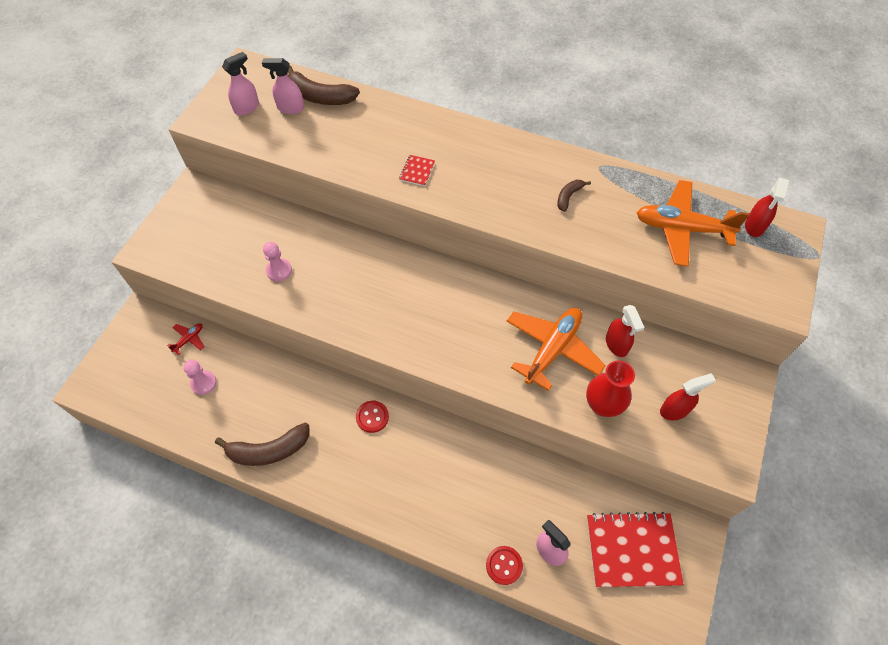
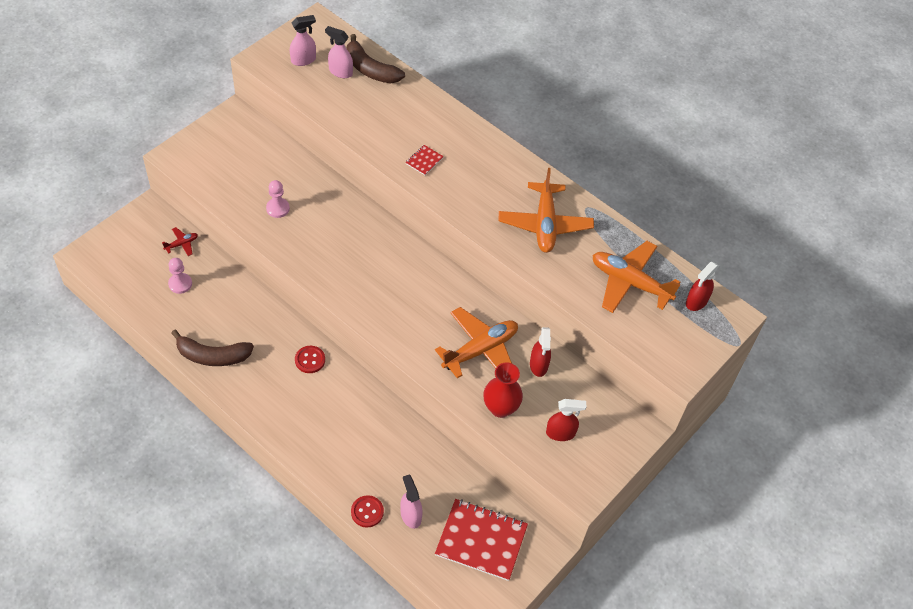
camera: 15 degrees right, 5 degrees down
(568, 197) = (545, 224): brown banana -> orange plane

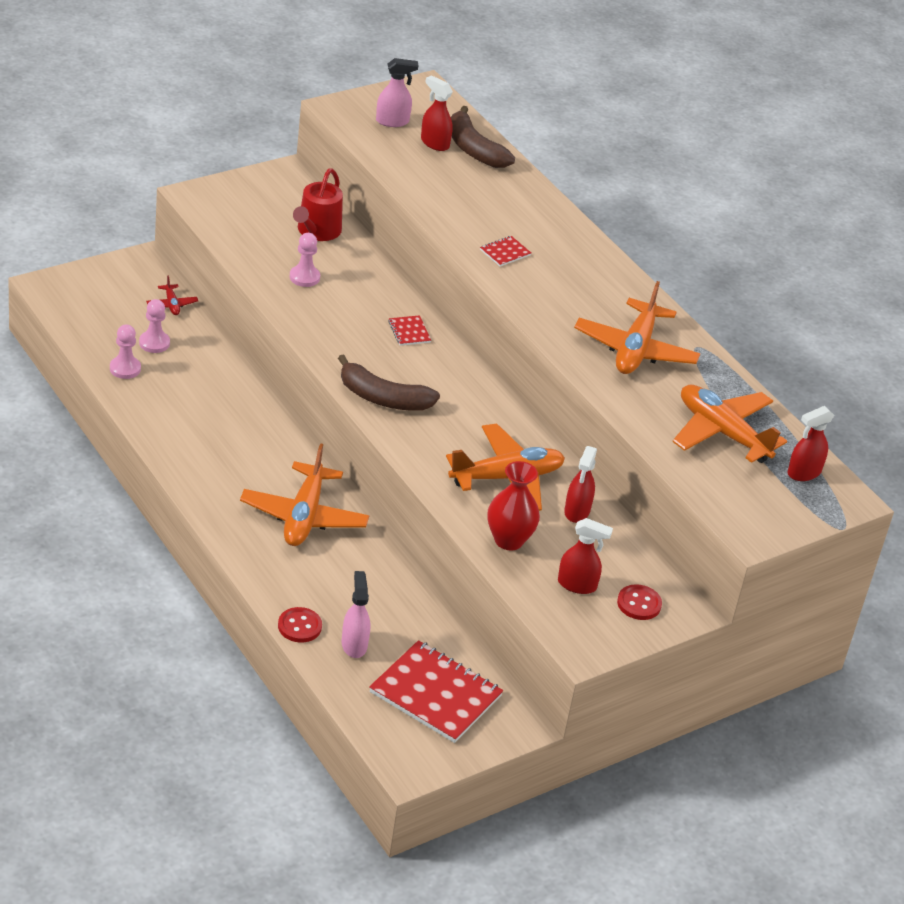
camera: 15 degrees right, 15 degrees down
(166, 314) = (125, 369): none -> pink pawn
(181, 244) = (172, 304): red plane -> red plane turned 90 degrees clockwise
(212, 356) = (166, 423): brown banana -> brown banana (383, 398)
(273, 162) = (317, 231): none -> red watering can
(310, 360) = (287, 458): red button -> red button (639, 604)
(338, 409) = (304, 516): none -> orange plane
(340, 72) = (434, 143): pink spray bottle -> red spray bottle
(369, 236) = (409, 332): none -> red notebook

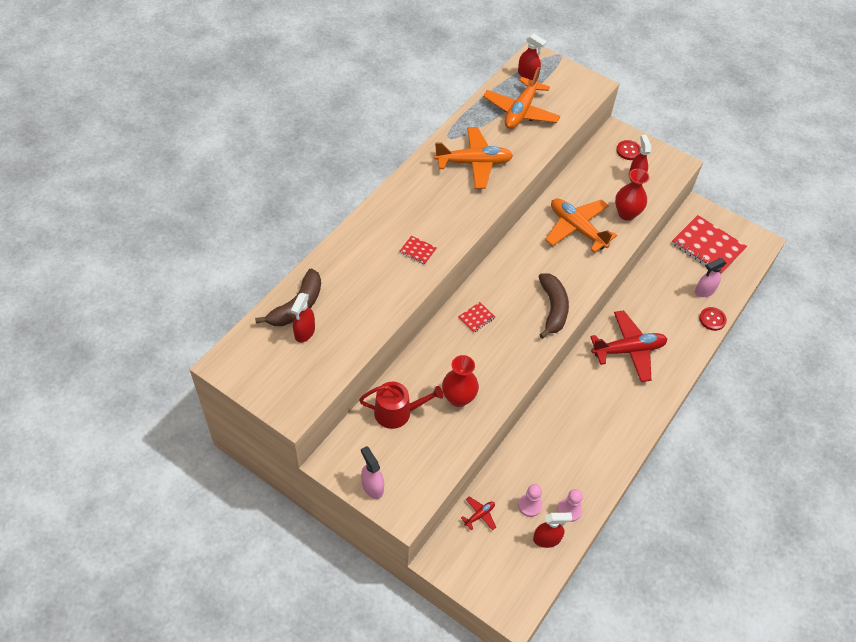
camera: 110 degrees left, 15 degrees up
(304, 277) = (458, 398): pink pawn -> red vase
(304, 516) = (628, 350): orange plane -> red plane
(392, 121) = (290, 368): pink spray bottle -> pink spray bottle (372, 486)
(435, 694) = (707, 246): red notebook -> red notebook turned 60 degrees counterclockwise
(577, 512) = (580, 192): red spray bottle -> red spray bottle (547, 539)

